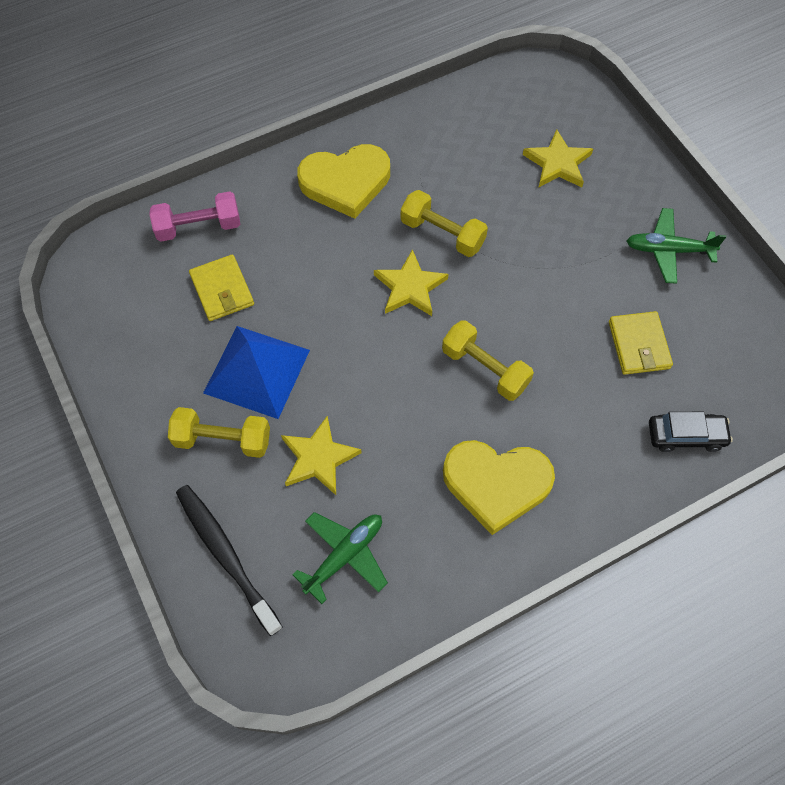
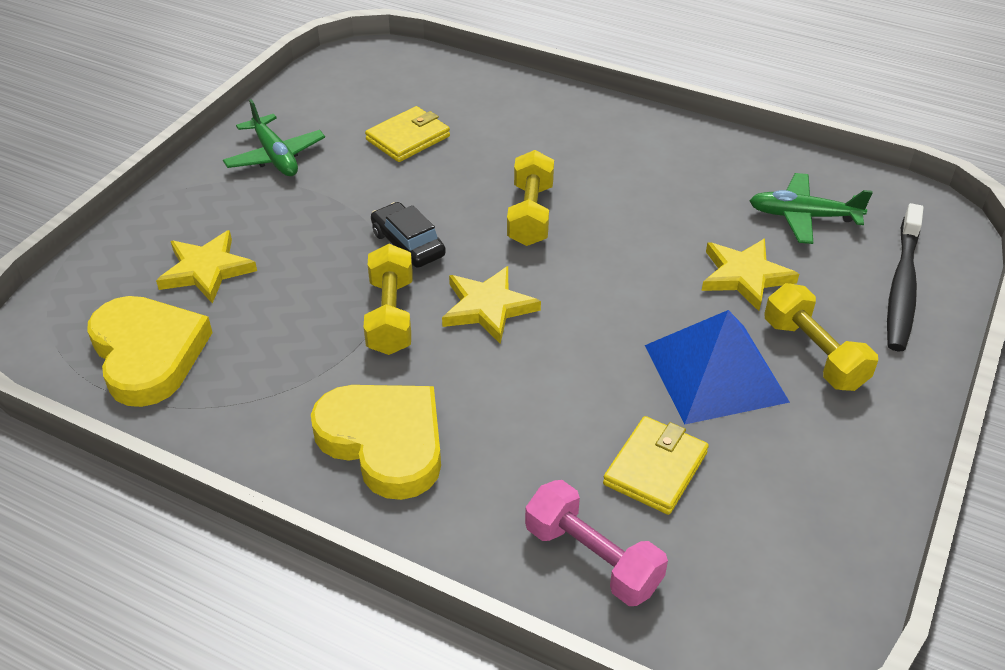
camera: 125 degrees left, 20 degrees down
(496, 484) = (635, 163): yellow heart -> yellow heart (148, 354)
(686, 436) = (476, 88): black car -> black car (408, 244)

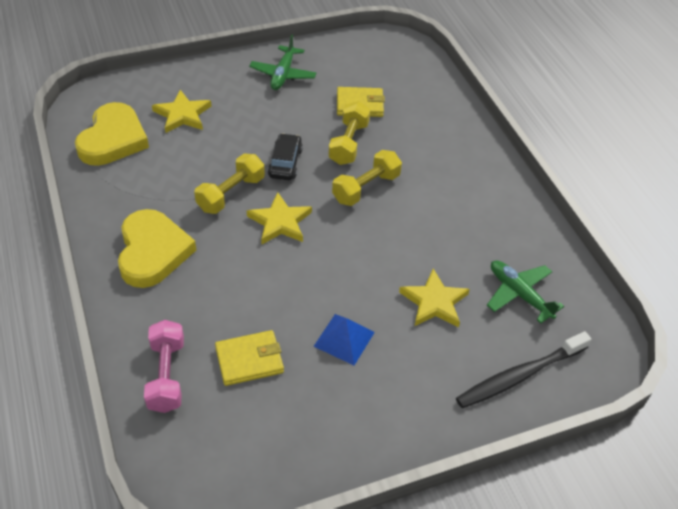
camera: 40 degrees right, 5 degrees up
(715, 373) = (344, 339): blue pyramid -> blue pyramid, size x0.60
(813, 354) = (410, 370): yellow dumbbell -> yellow dumbbell (348, 143)

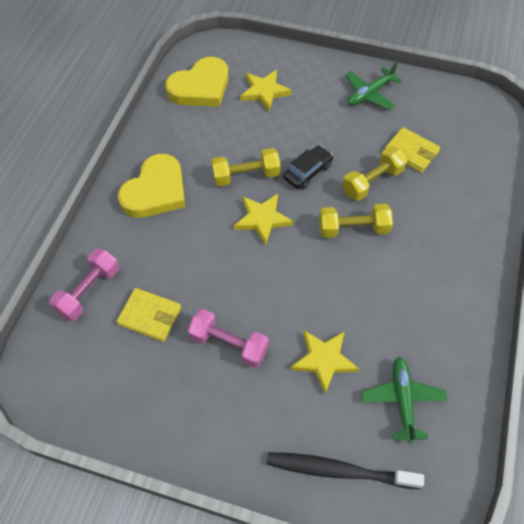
camera: 40 degrees right, 10 degrees up
(344, 339) = (229, 344): blue pyramid -> pink dumbbell

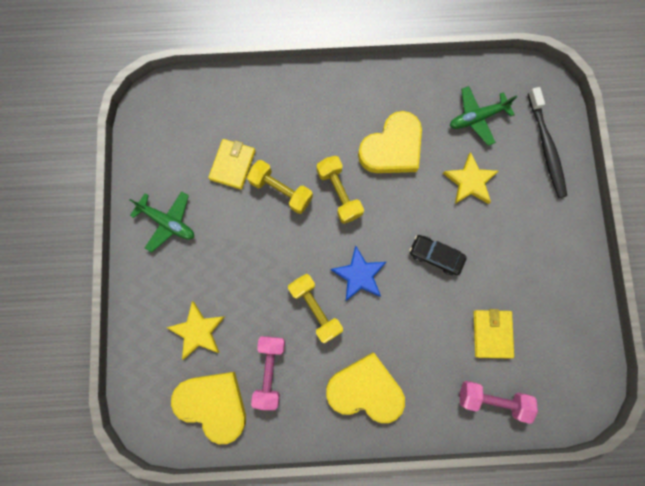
camera: 110 degrees left, 20 degrees up
(229, 344) = (488, 258): pink dumbbell -> pink dumbbell (270, 370)
(262, 219) = (359, 275): yellow star -> blue star
(307, 172) = (290, 252): black car -> black car (435, 256)
(389, 294) = (392, 148): none -> yellow heart

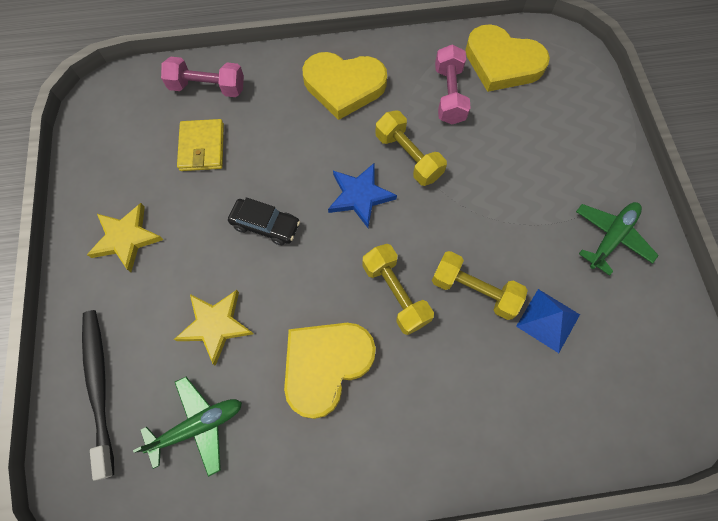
camera: 175 degrees right, 10 degrees down
(168, 222) = (611, 237): green plane -> green plane turned 105 degrees clockwise
(198, 331) = (537, 124): yellow star -> yellow star (126, 238)
(232, 165) = (548, 320): yellow wallet -> blue pyramid

